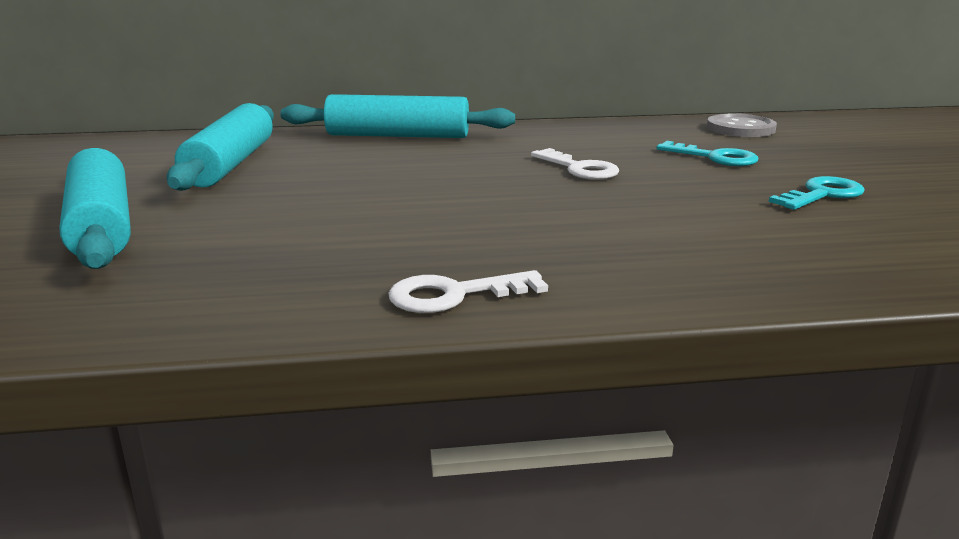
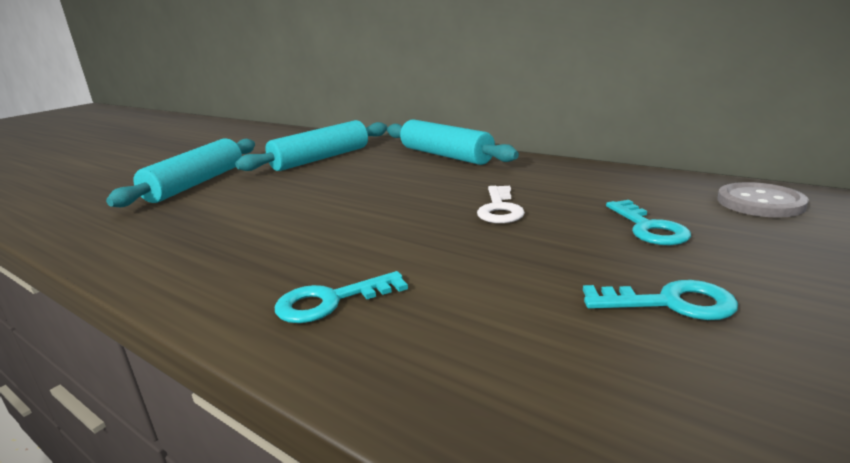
camera: 45 degrees right, 0 degrees up
(454, 295) = (198, 281): white key -> none
(624, 263) = (330, 301): none -> turquoise key

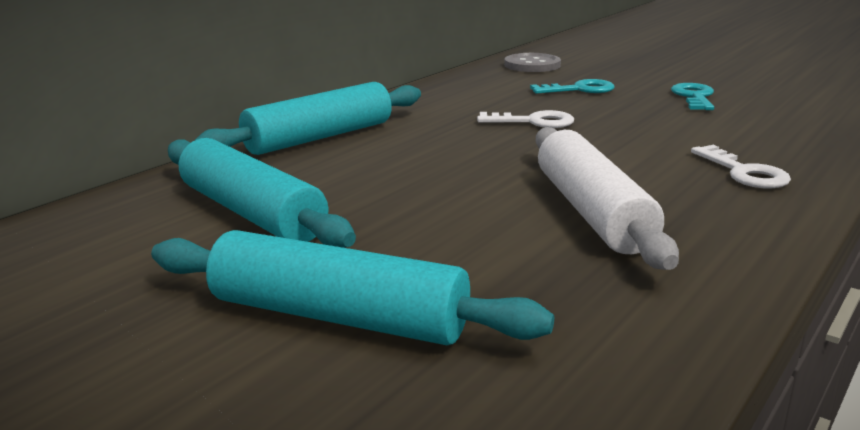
camera: 90 degrees left, 0 degrees up
(273, 230) = (592, 212): none -> white rolling pin
(330, 301) = (744, 173): turquoise key -> white key

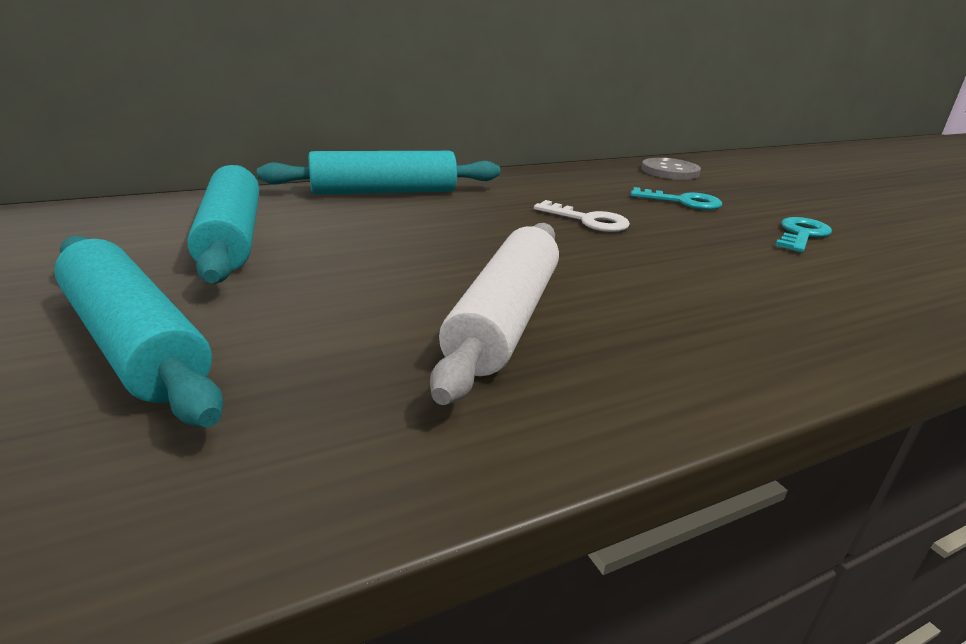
camera: 25 degrees right, 5 degrees up
(744, 173) = (740, 327): white key -> none

